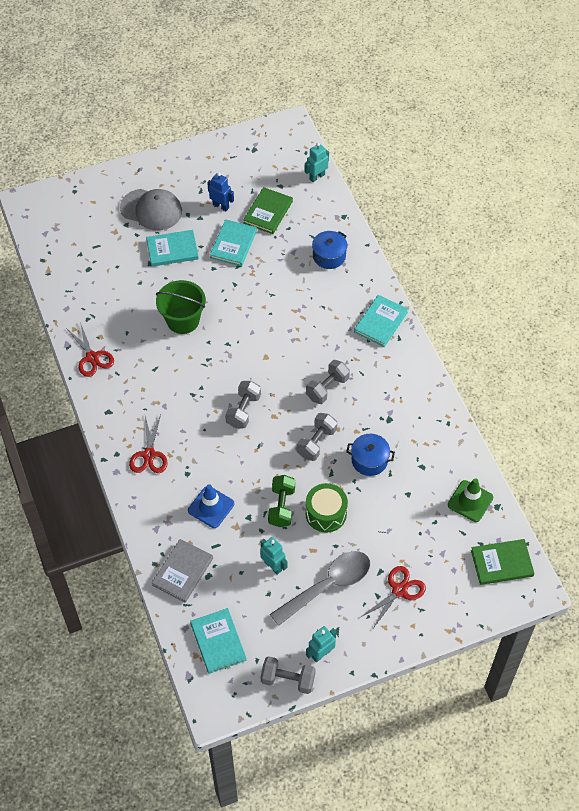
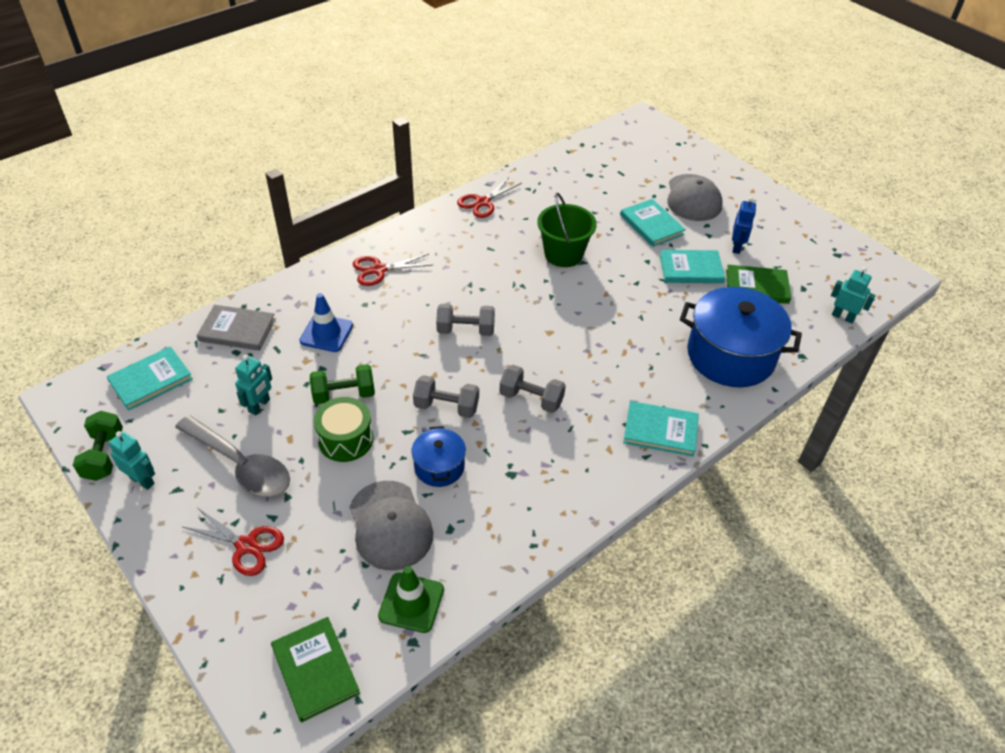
camera: 70 degrees right, 10 degrees down
(288, 680) = (104, 455): grey dumbbell -> green dumbbell
(329, 256) = (730, 355): blue pot -> blue pot, size x1.98
(409, 500) = (390, 525): none -> grey cap

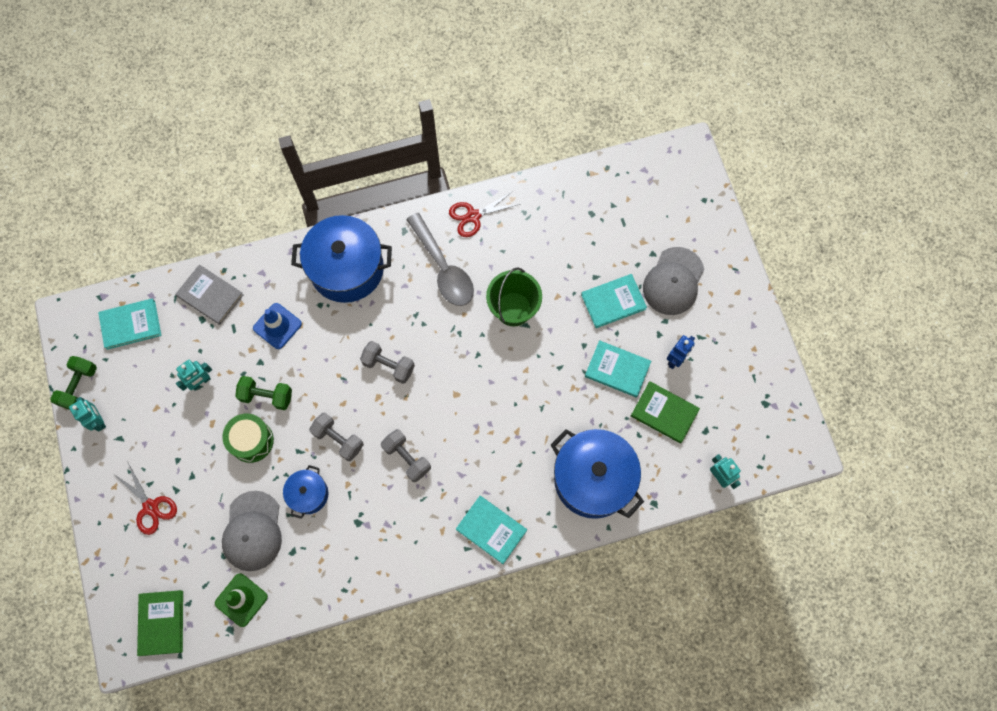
camera: 25 degrees right, 25 degrees up
(241, 465) = (169, 435): grey spoon -> grey spoon (443, 268)
(378, 270) = (347, 269): red scissors -> blue pot
(651, 225) = (613, 302): turquoise book -> turquoise book turned 75 degrees clockwise

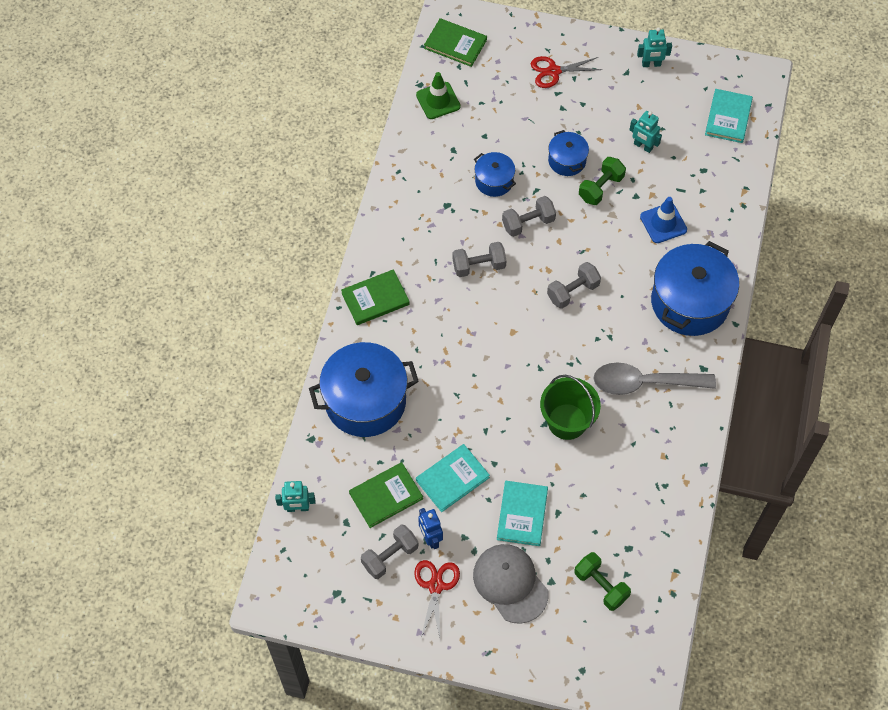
camera: 120 degrees right, 10 degrees down
(79, 386) = (690, 62): green dumbbell -> green dumbbell (601, 586)
(201, 382) = (643, 146): turquoise robot -> turquoise robot turned 45 degrees counterclockwise
(210, 295) = (723, 185): grey book -> none
(251, 441) = (567, 161): green drum -> blue pot
(253, 531) = (488, 130): grey cap -> none
(473, 216) = (686, 436): red scissors -> red scissors (436, 585)
(491, 530) = (375, 299): turquoise book -> green book
(710, 380) = (390, 556): none -> grey dumbbell

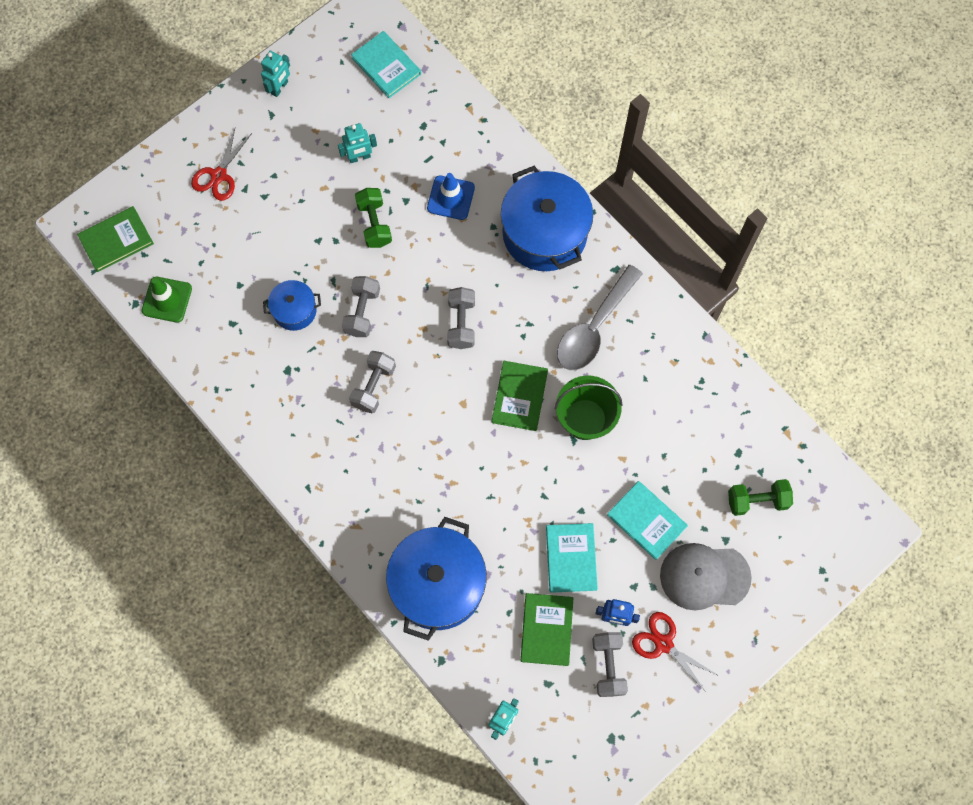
camera: 55 degrees left, 10 degrees up
(375, 299) = (337, 503): green book -> green book (519, 396)
(567, 161) = (323, 232): blue pot -> none

